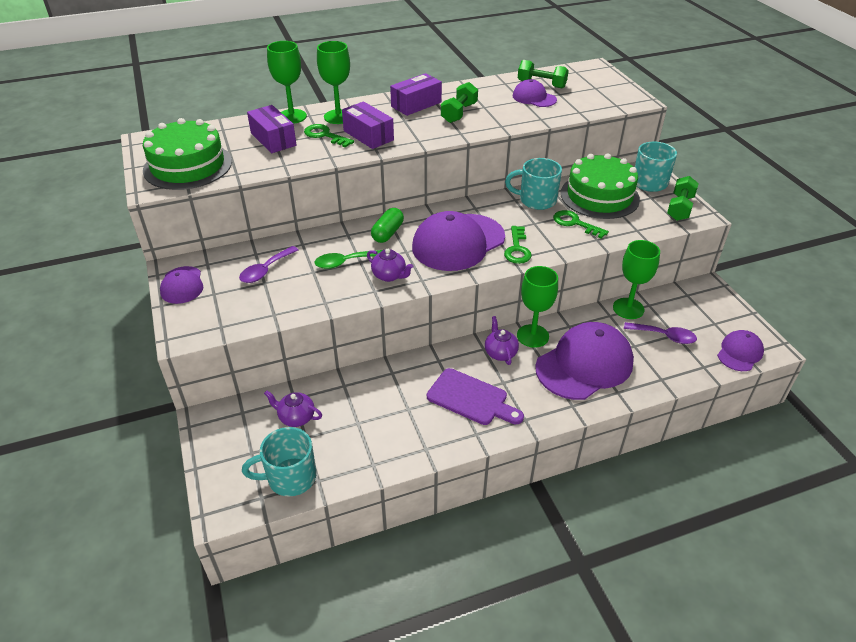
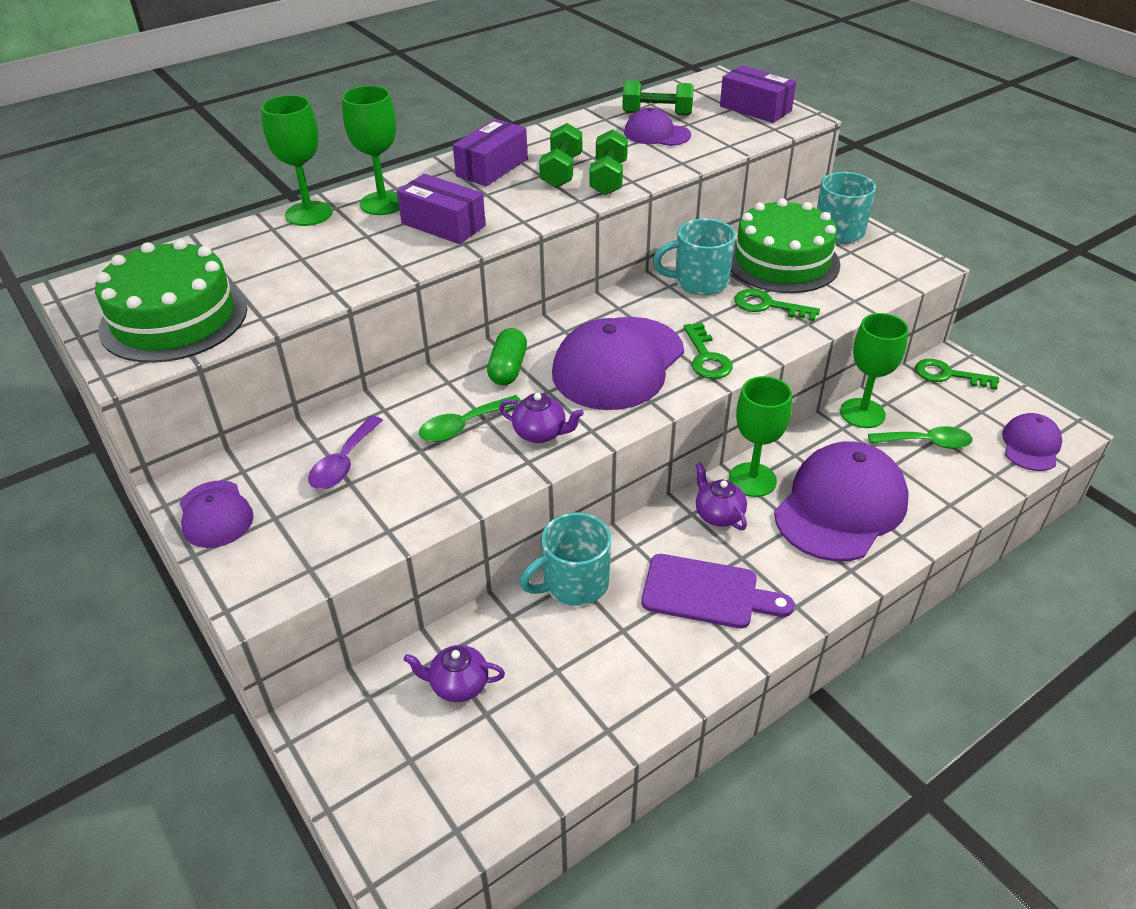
camera: 15 degrees left, 0 degrees up
(273, 139) = (296, 254): purple box -> purple box (755, 109)
(290, 477) = (489, 785): turquoise mug -> turquoise mug (573, 583)
(325, 135) = (375, 235): green key -> green key (948, 375)
(664, 336) = (926, 443): purple spoon -> green spoon
(680, 208) = (895, 260): green dumbbell -> green dumbbell (608, 178)

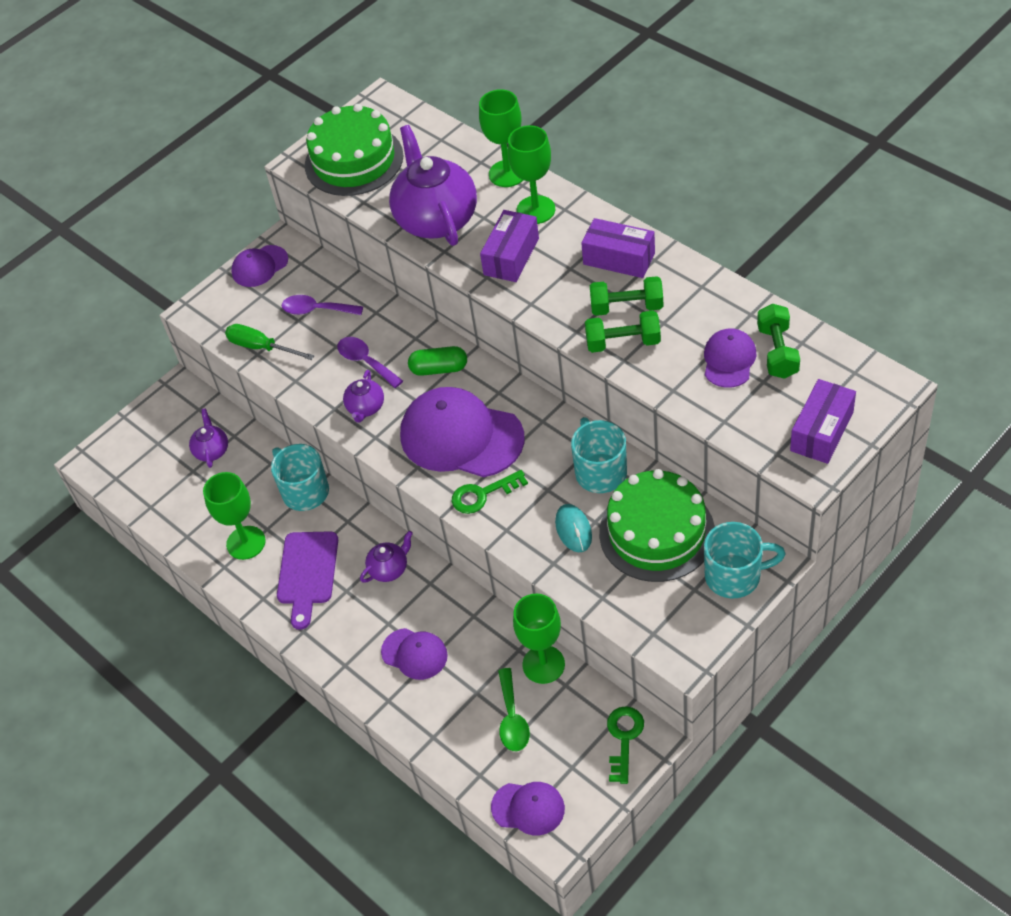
camera: 85 degrees right, 10 degrees up
(342, 266) = (436, 219): none -> purple teapot
(378, 525) = (261, 347): none -> green screwdriver
(463, 426) = (365, 362): green spoon -> purple spoon
(752, 480) = (435, 587): green goblet -> green goblet (246, 543)
(768, 306) = (573, 529): green key -> turquoise mouse
(840, 506) = (414, 654): purple cap -> purple cap, size x0.52

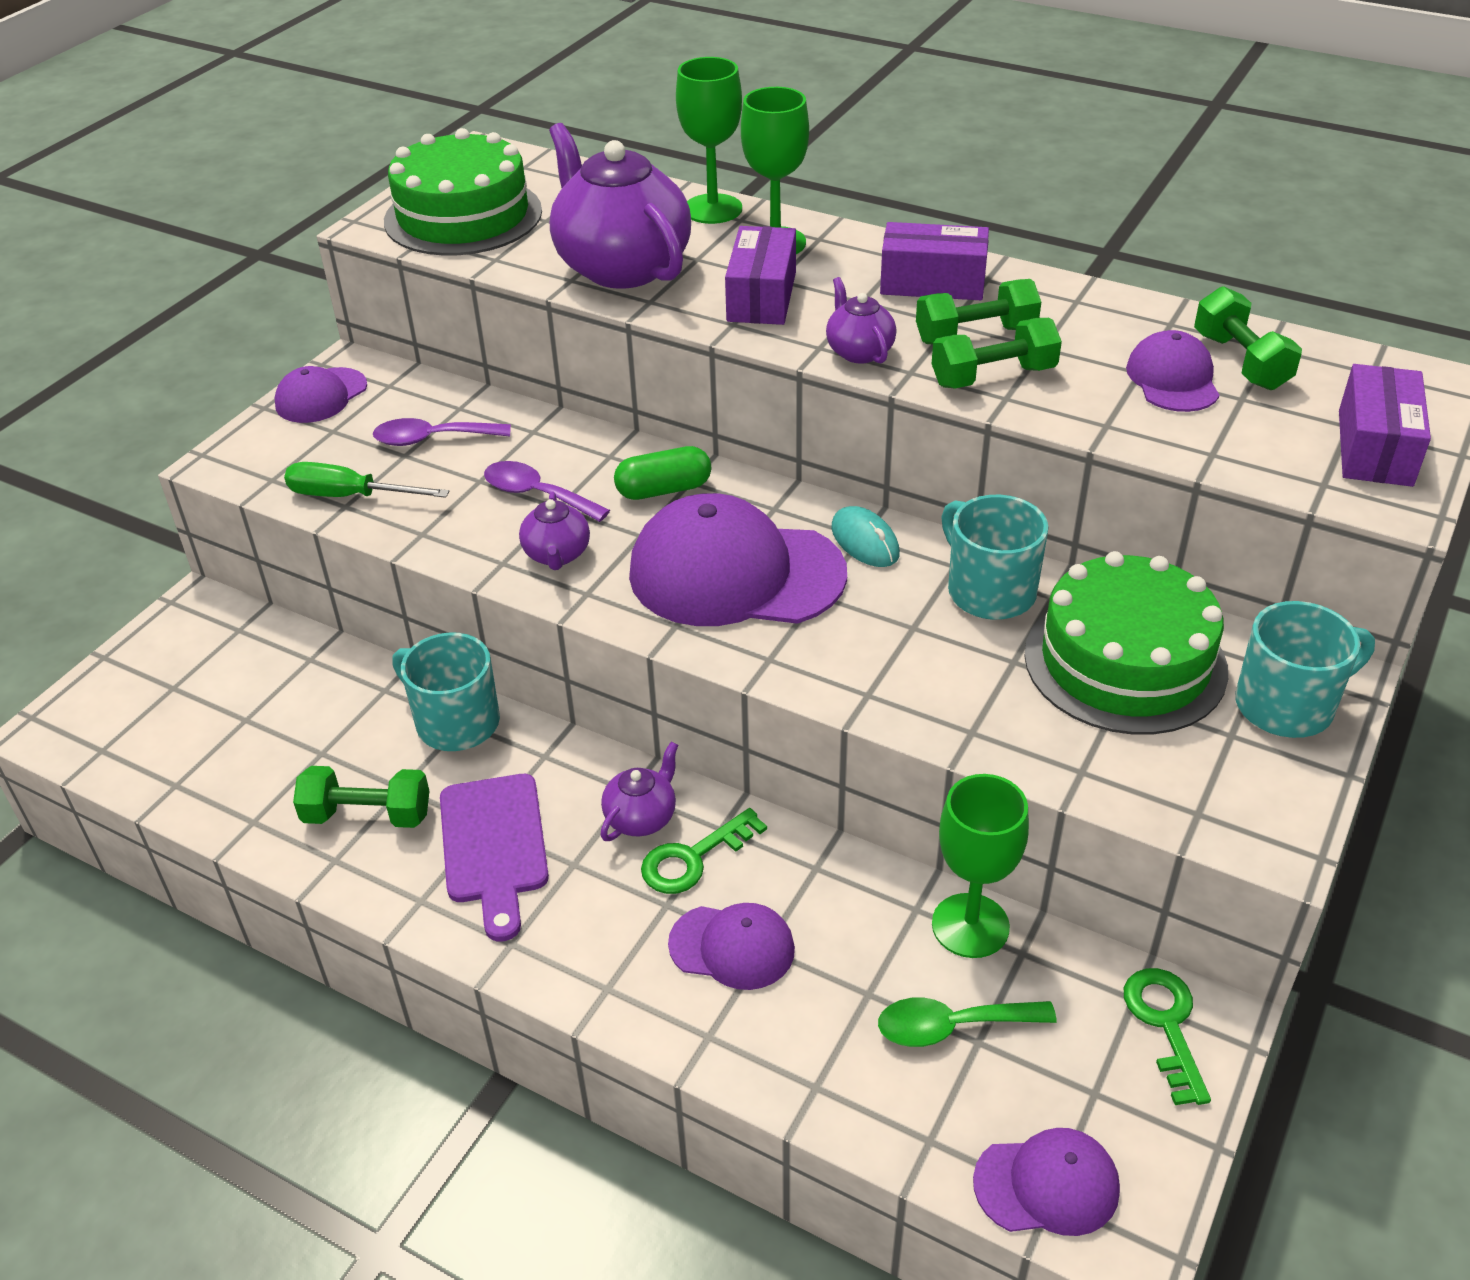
camera: 20 degrees left, 10 degrees down
(212, 450) = (274, 685): purple teapot -> purple teapot (859, 351)
(246, 543) = (367, 815): green goblet -> green dumbbell
(483, 494) = (806, 649): green key -> green key (693, 858)
(512, 718) = (951, 1026): green spoon -> green spoon turned 105 degrees clockwise
(573, 529) = (984, 677): turquoise mouse -> turquoise mouse (865, 541)

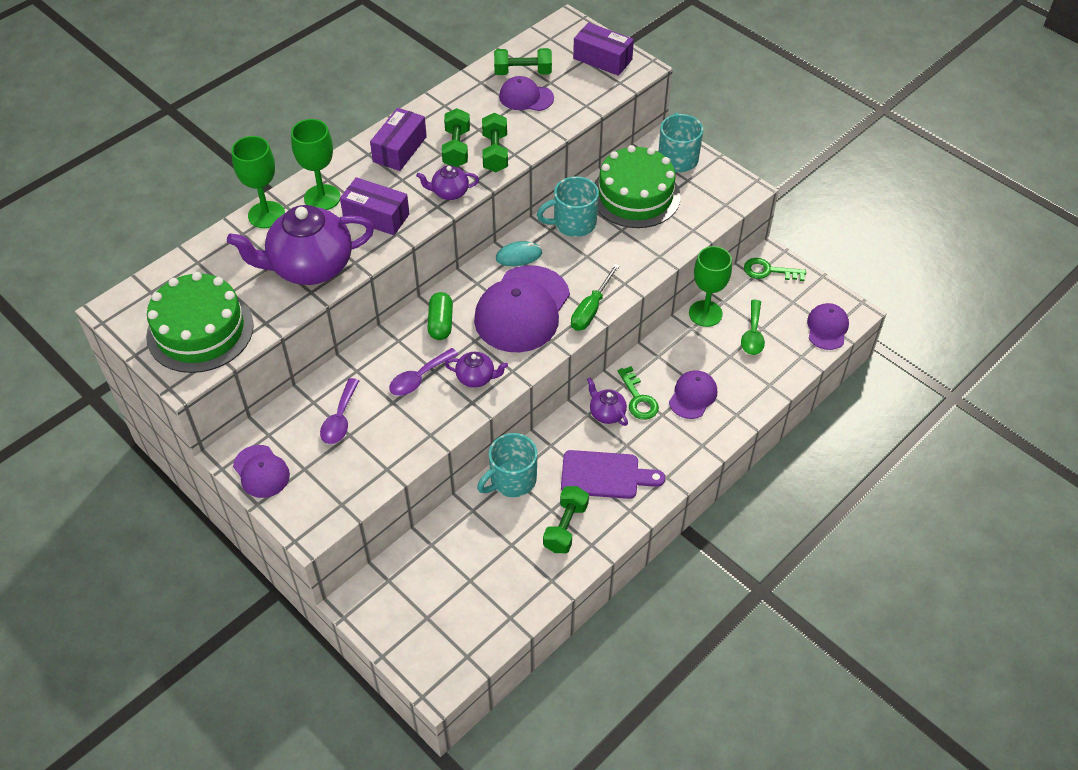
camera: 75 degrees left, 10 degrees up
(350, 496) = (379, 465): green screwdriver -> green screwdriver (591, 309)

